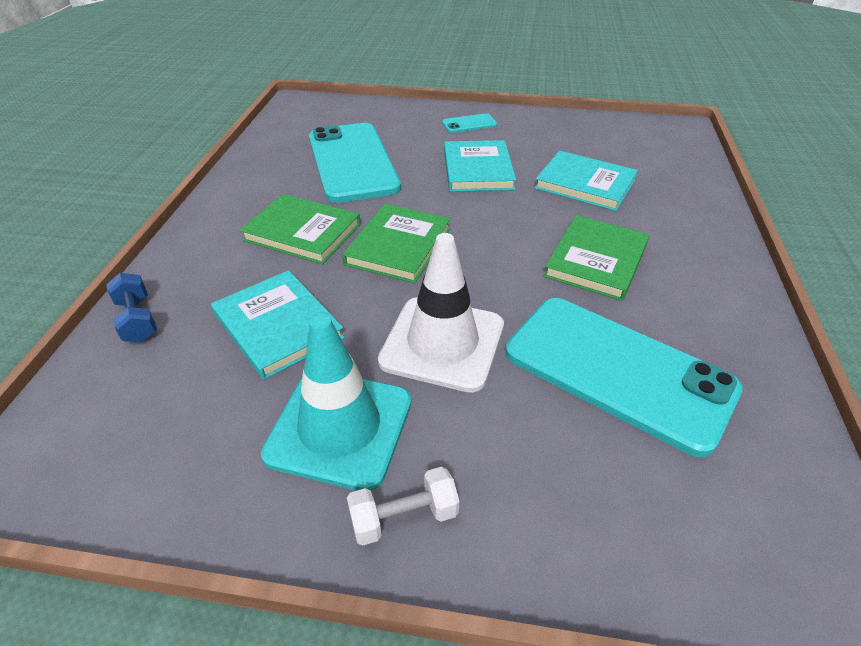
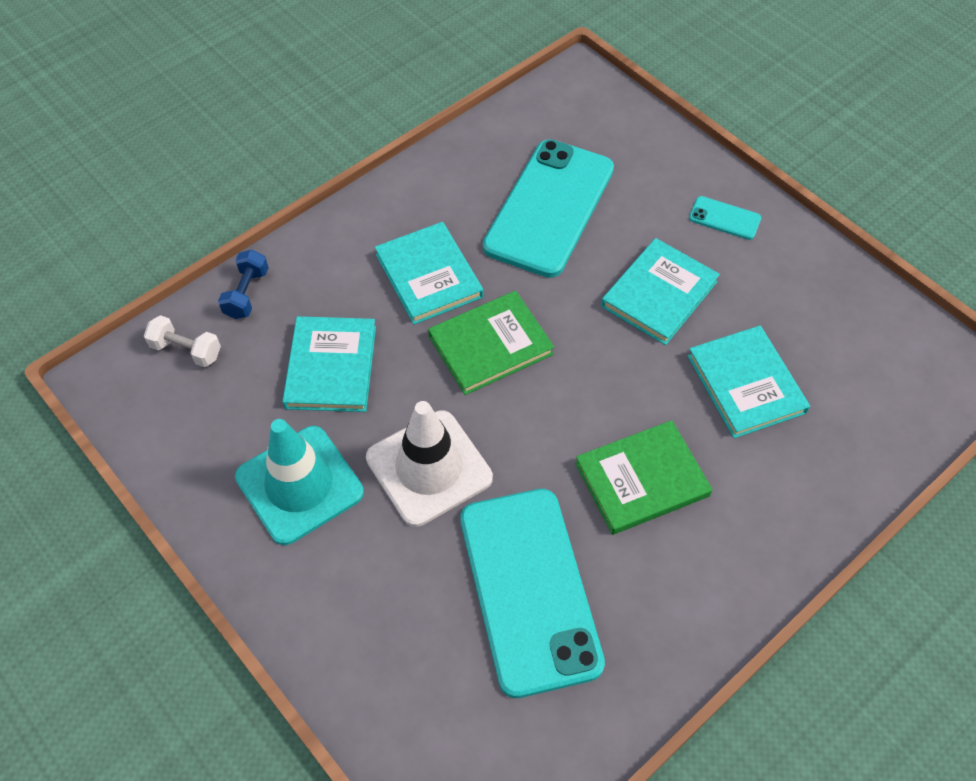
camera: 40 degrees right, 15 degrees up
(302, 232) = (429, 276): green book -> turquoise book
(404, 517) = (281, 576): white dumbbell -> white dumbbell (186, 350)

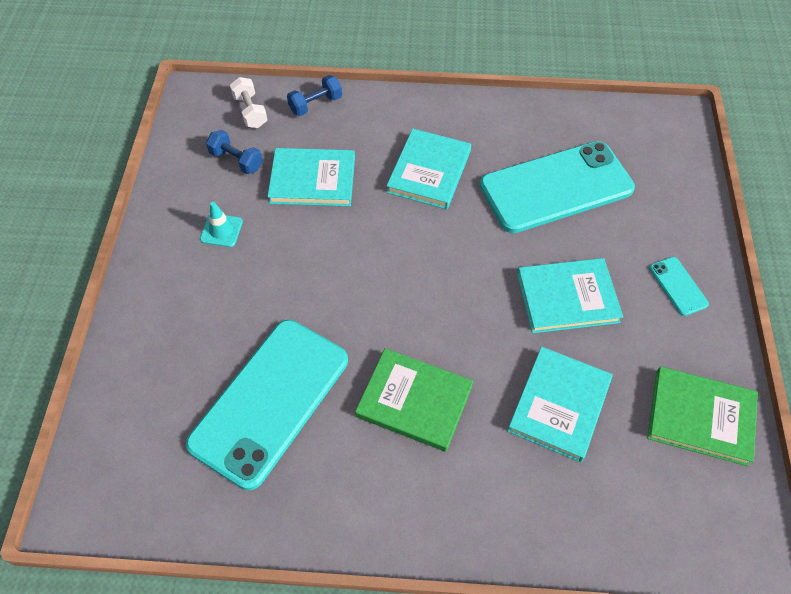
camera: 45 degrees right, 0 degrees up
(231, 408) = (236, 160): none -> blue dumbbell
(299, 485) = (221, 230): turquoise traffic cone -> turquoise traffic cone, size x0.46
(331, 367) = (312, 180): turquoise book -> turquoise book turned 45 degrees clockwise
(429, 468) = (298, 281): white traffic cone -> none
(490, 345) = (417, 241): green book -> green book (700, 417)

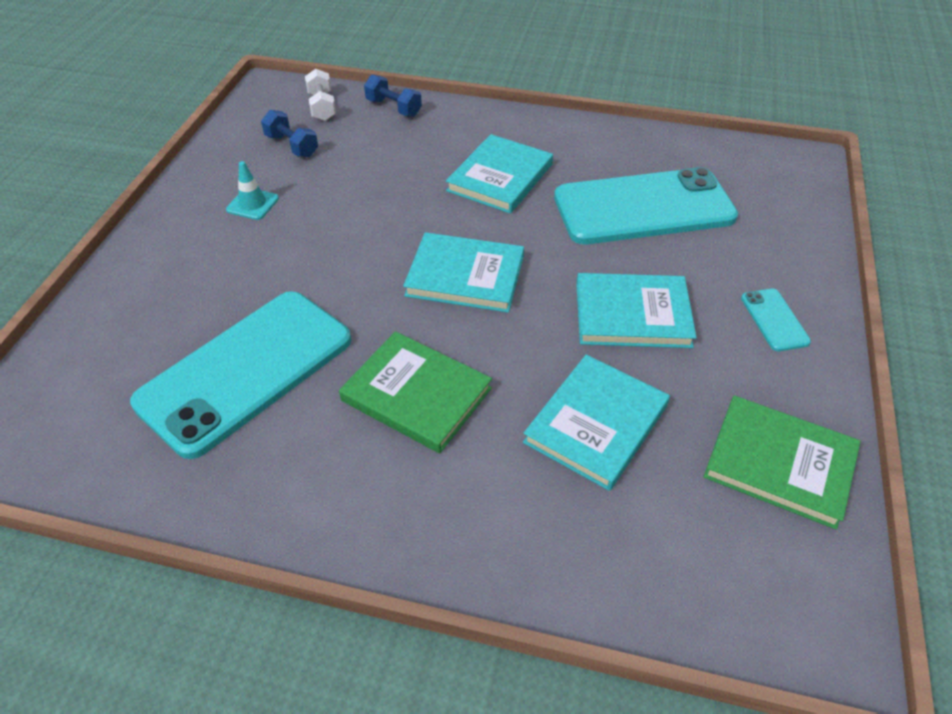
camera: 10 degrees right, 10 degrees down
(312, 180) = (368, 171): turquoise book -> turquoise book (465, 276)
(316, 104) = (393, 108): blue dumbbell -> blue dumbbell turned 60 degrees clockwise

